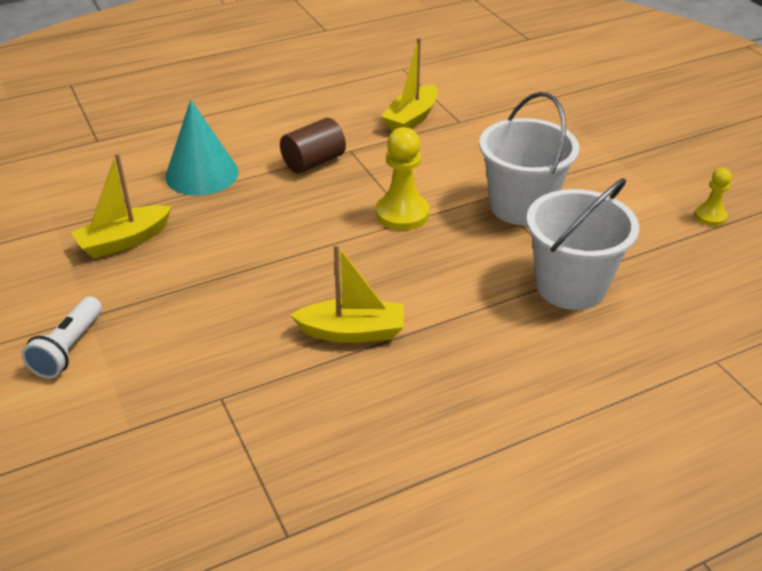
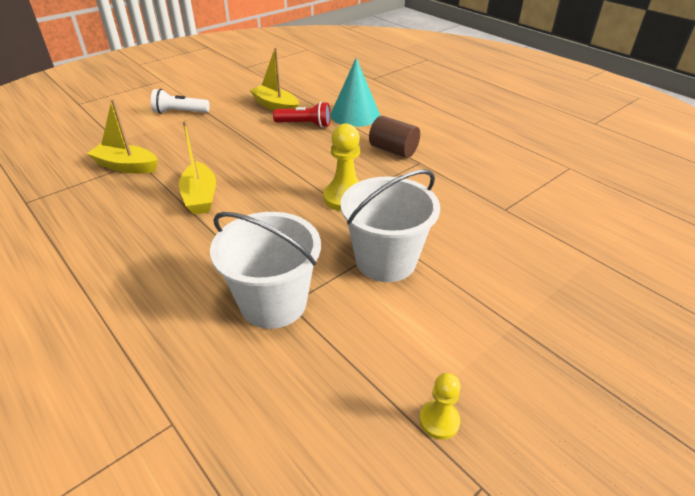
camera: 75 degrees right, 0 degrees up
(202, 220) = (305, 124): none -> red flashlight
(411, 118) = (489, 183): yellow boat -> yellow boat (126, 166)

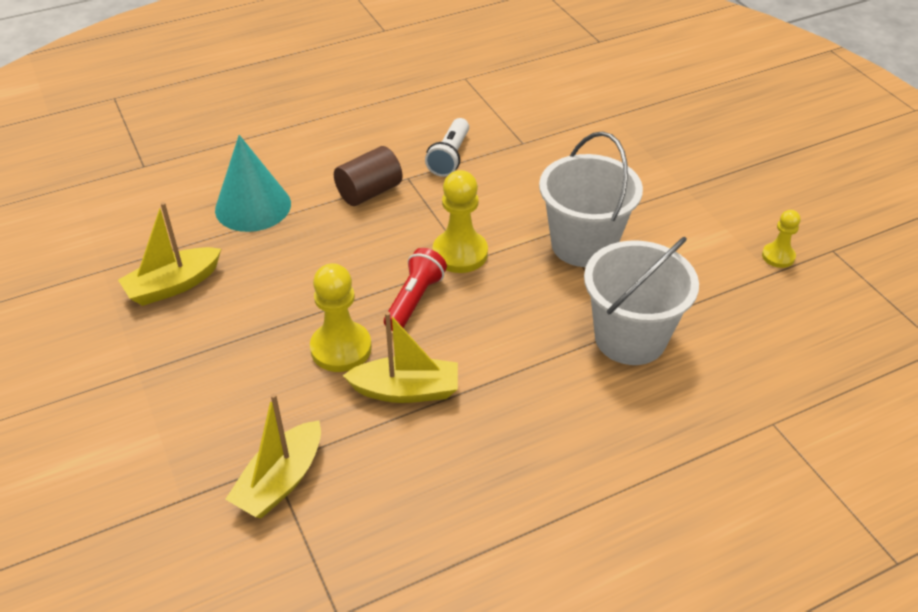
camera: 75 degrees left, 5 degrees up
(180, 112) = (118, 410): white flashlight -> white flashlight (449, 157)
(235, 166) = (341, 348): none -> yellow pawn
(305, 124) = (254, 261): red flashlight -> red flashlight (414, 300)

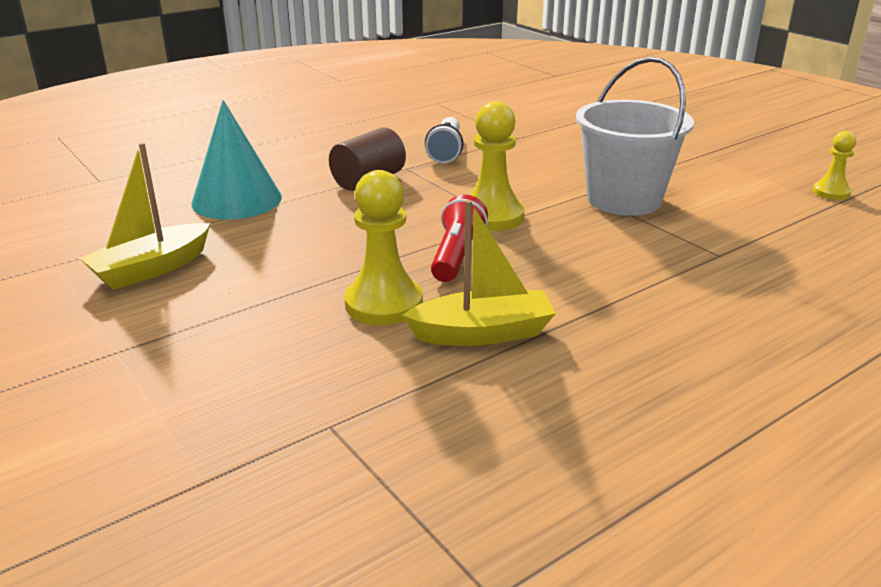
camera: 10 degrees left, 15 degrees down
(280, 481) = (347, 442): yellow boat -> none
(630, 338) = (722, 264): white bucket -> none

